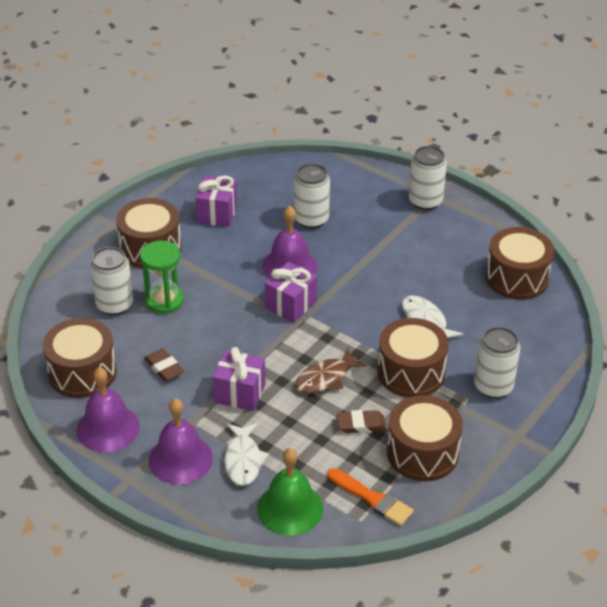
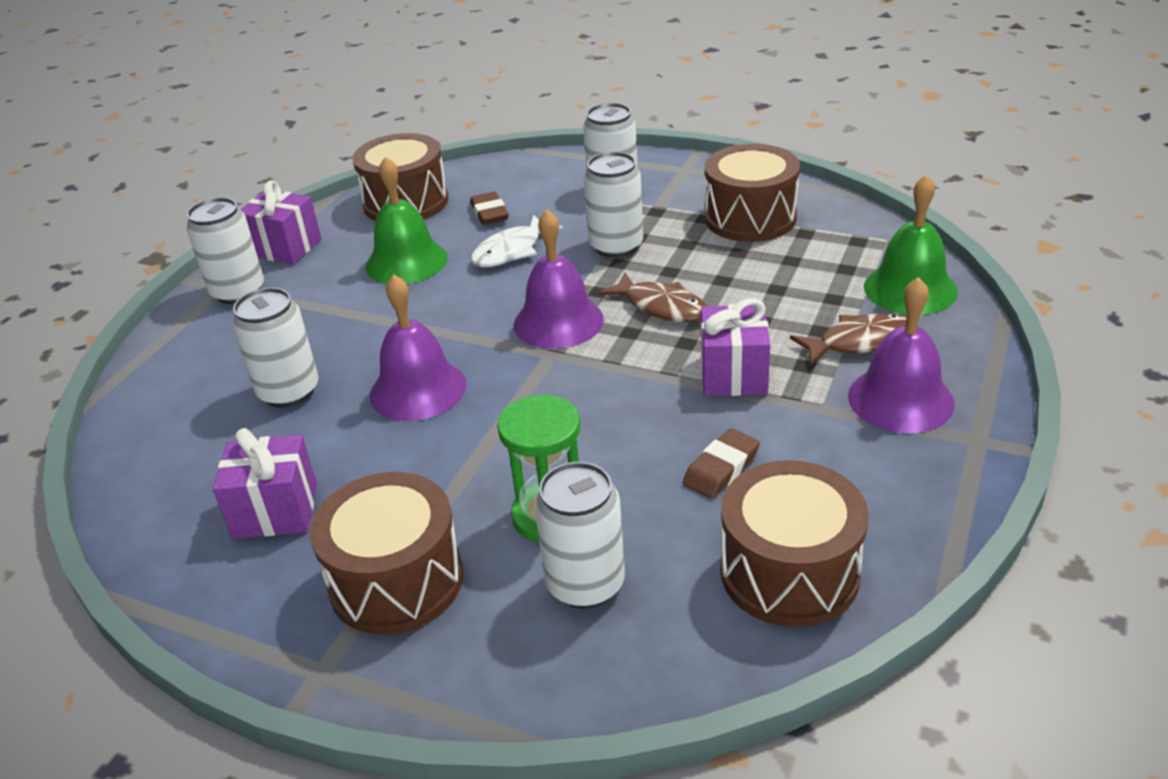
camera: 100 degrees left, 5 degrees down
(108, 428) = (896, 496): purple bell -> purple bell (558, 321)
(243, 460) = (859, 342): white fish -> brown fish
(291, 305) = (515, 368): purple gift -> purple gift (285, 248)
(361, 424) = (731, 265): brown eraser -> brown eraser (489, 213)
(372, 499) = (847, 237): orange brush -> none
(411, 372) = (616, 246): brown drum -> white can
(432, 272) = (406, 262): none -> green bell

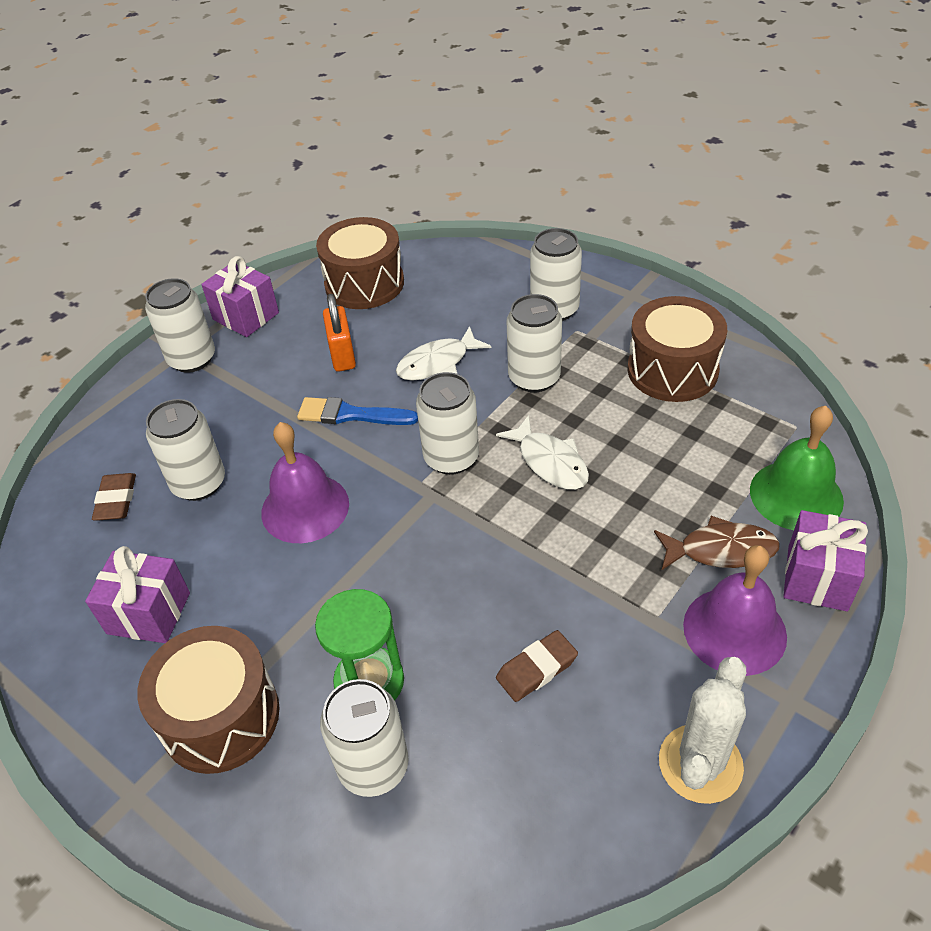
camera: 15 degrees right, 10 degrees up
(406, 262) = (342, 355): green bell -> orange padlock
(436, 306) = (351, 414): none -> blue brush
(489, 213) = (433, 312): brown eraser -> brown eraser (116, 500)
(558, 321) = (451, 458): purple bell -> white can
(661, 307) = (550, 462): brown fish -> white fish
(733, 374) = (587, 560): purple gift -> purple gift (817, 578)
(789, 572) = (555, 805): brown drum -> none
(916, 507) = (700, 764): none -> white cactus

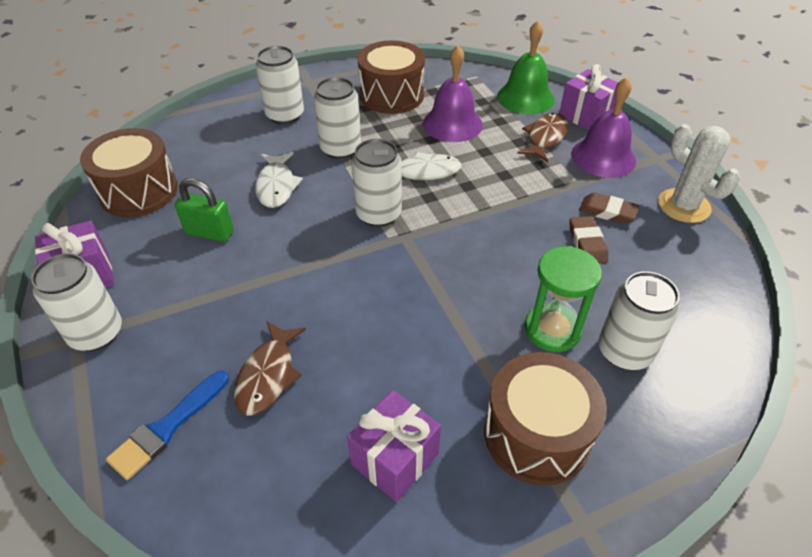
camera: 65 degrees left, 0 degrees up
(116, 500) = (231, 450): brown eraser -> brown eraser (607, 212)
(199, 483) = (268, 375): white can -> brown fish
(305, 508) = (359, 311): purple bell -> purple bell (452, 124)
(342, 355) = (209, 233): orange padlock -> green padlock
(351, 414) = (282, 250): blue brush -> blue brush (167, 427)

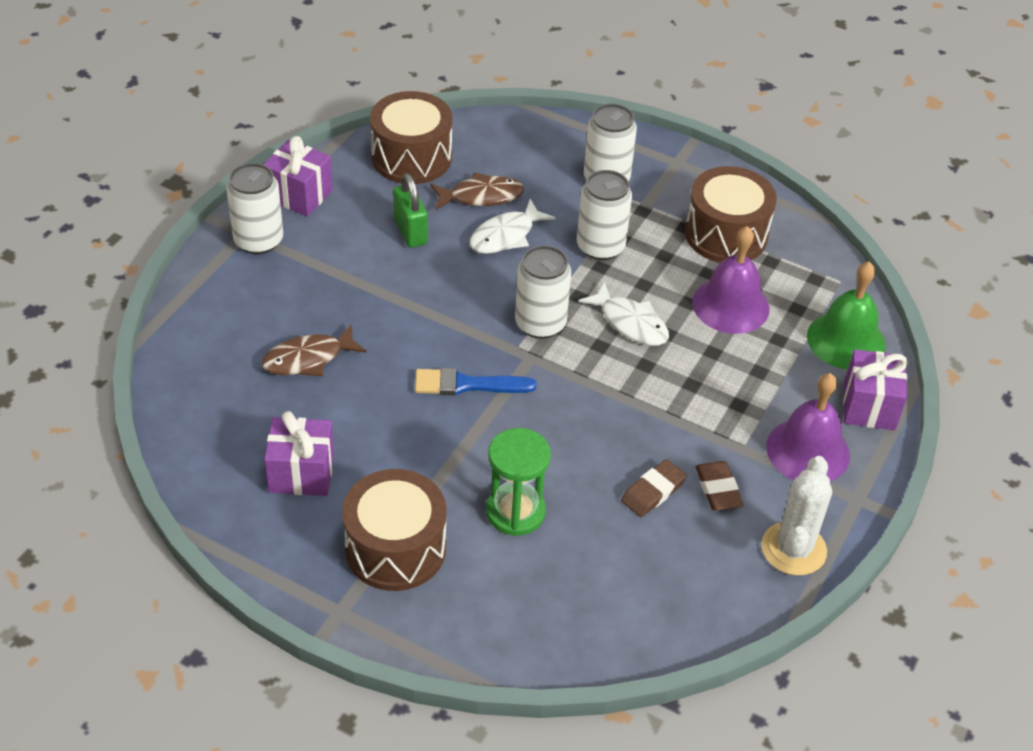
camera: 50 degrees right, 0 degrees up
(167, 427) = (221, 333): blue brush -> blue brush (467, 384)
(545, 138) = (789, 389): brown fish -> brown fish (481, 196)
(624, 352) = (536, 573): white can -> none

